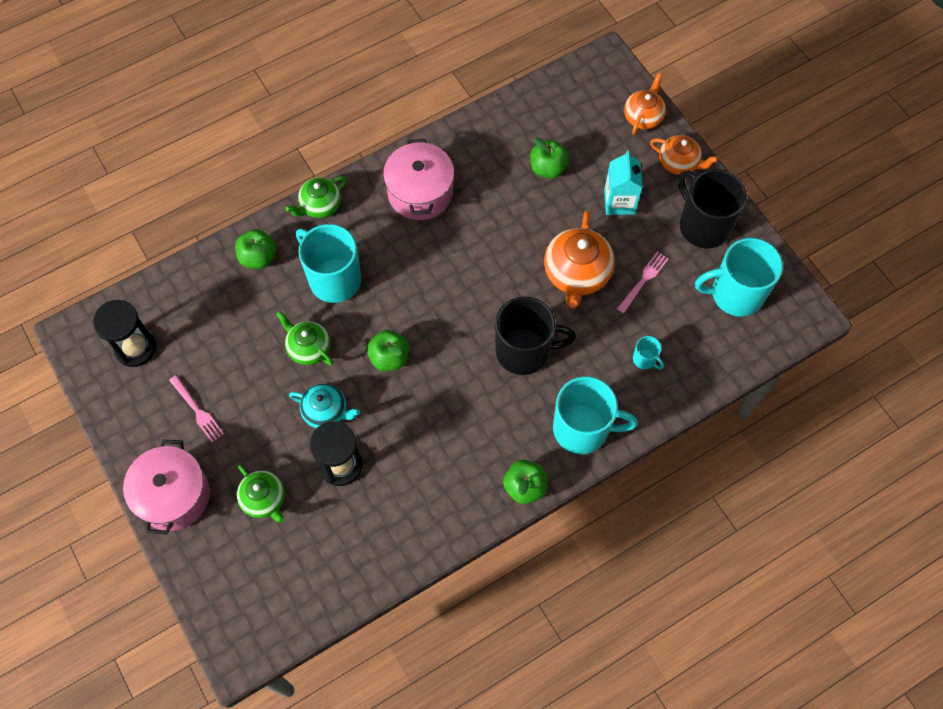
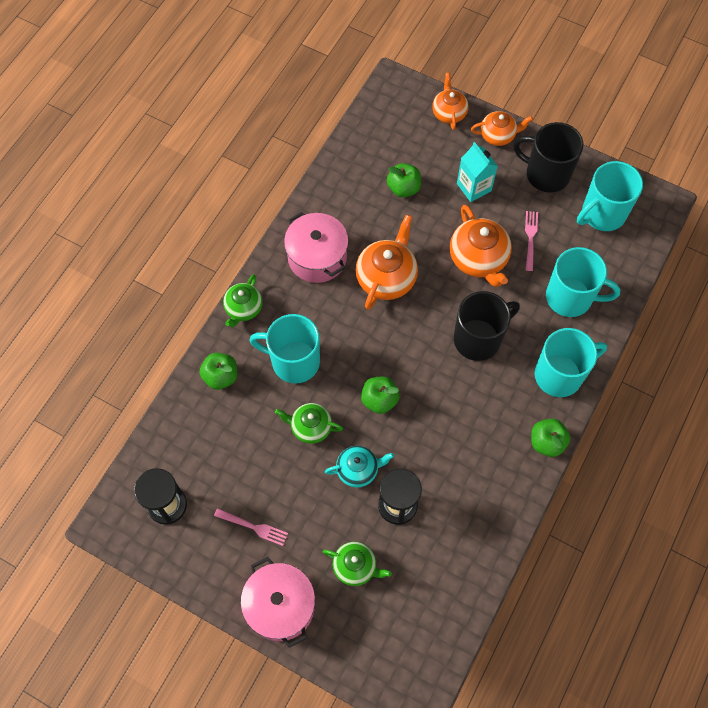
camera: 30 degrees left, 0 degrees up
(473, 246) = (386, 277): none -> orange teapot
(645, 359) = (570, 297): turquoise mug -> turquoise mug, size x2.29

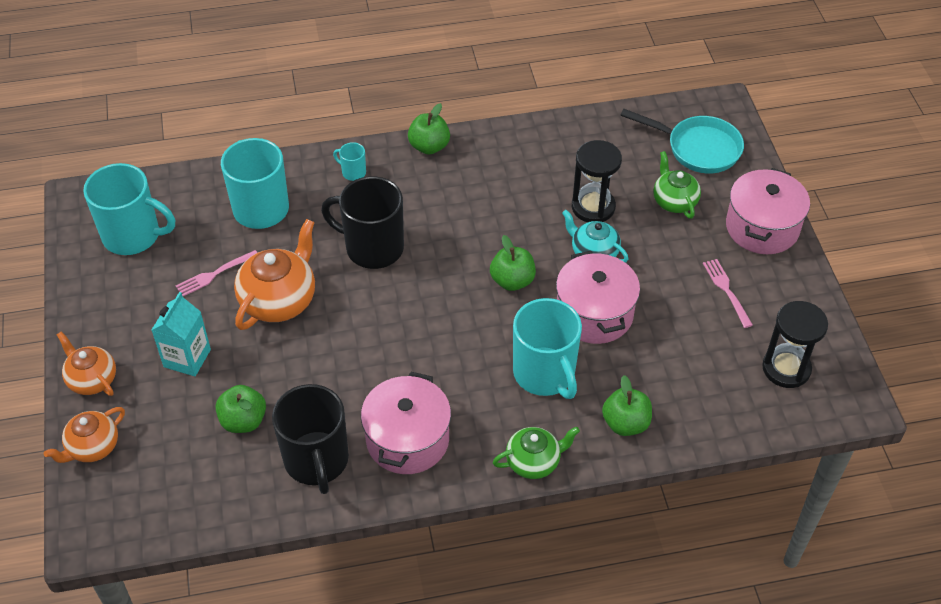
camera: 130 degrees left, 15 degrees down
(310, 427) = (594, 314): green teapot -> pink pot
(386, 277) = (374, 361): orange teapot -> none
(390, 635) = (698, 148): none -> turquoise pan
(546, 174) = (116, 307): black mug -> black mug (316, 461)
(559, 375) = (353, 172): turquoise mug -> turquoise mug, size x0.44

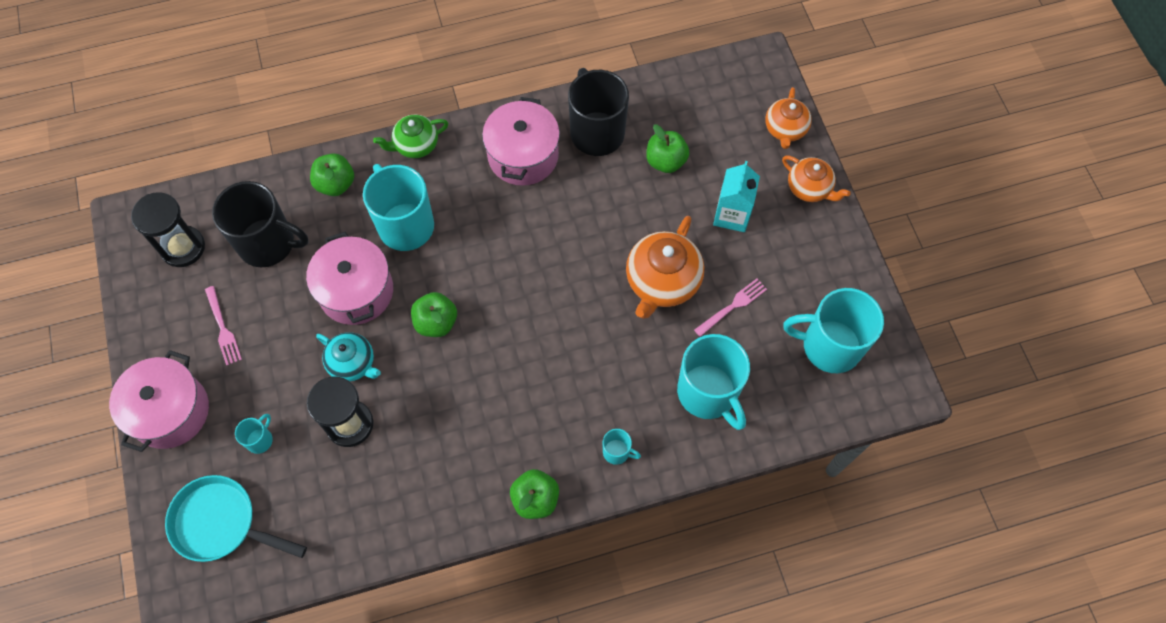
camera: 175 degrees right, 15 degrees up
(92, 447) = (785, 129): orange teapot -> orange teapot turned 150 degrees clockwise
(373, 248) = (580, 351): black mug -> black mug (268, 243)
(674, 201) = (260, 440): green teapot -> turquoise mug

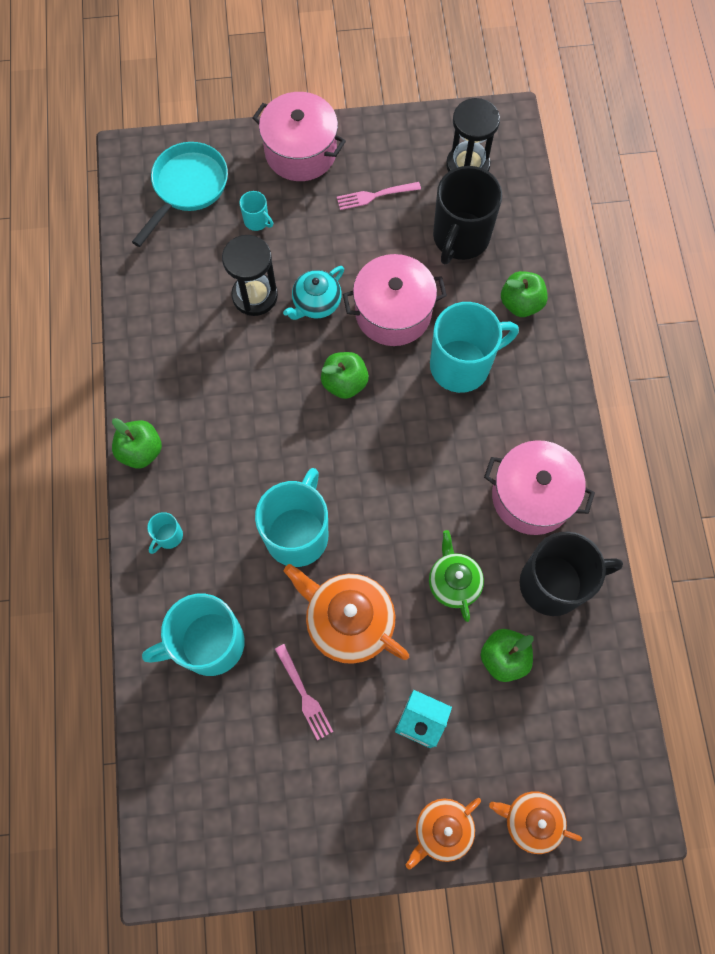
camera: 100 degrees right, 5 degrees up
(415, 145) = (559, 385): green teapot -> green teapot (453, 582)
(830, 346) = (233, 797): turquoise mug -> turquoise mug (297, 534)

